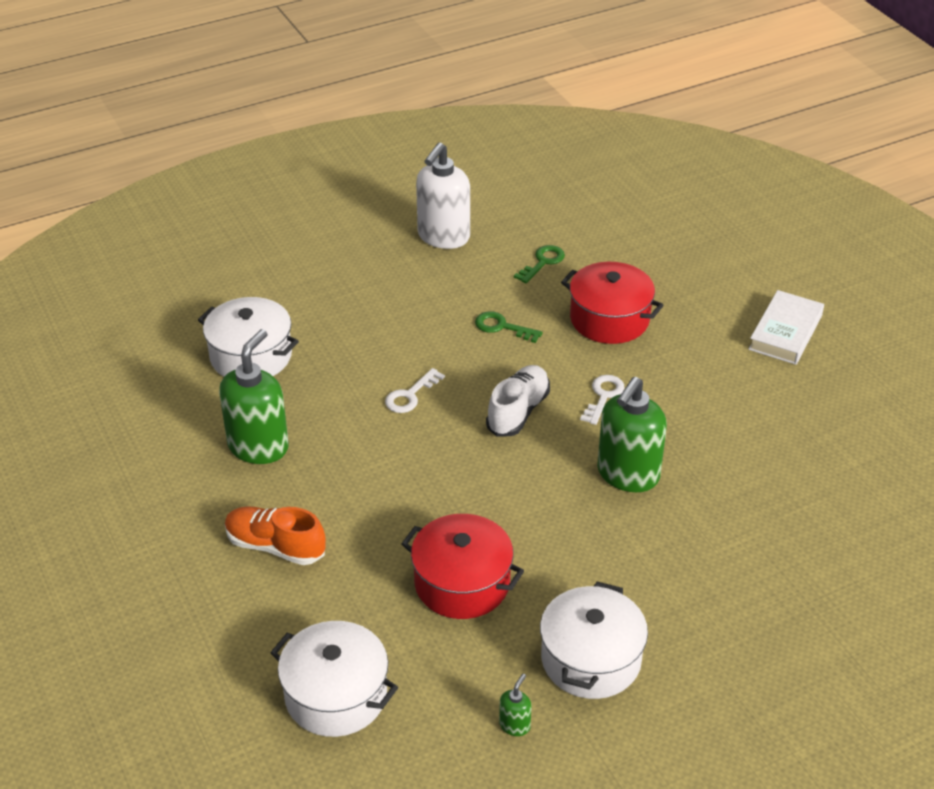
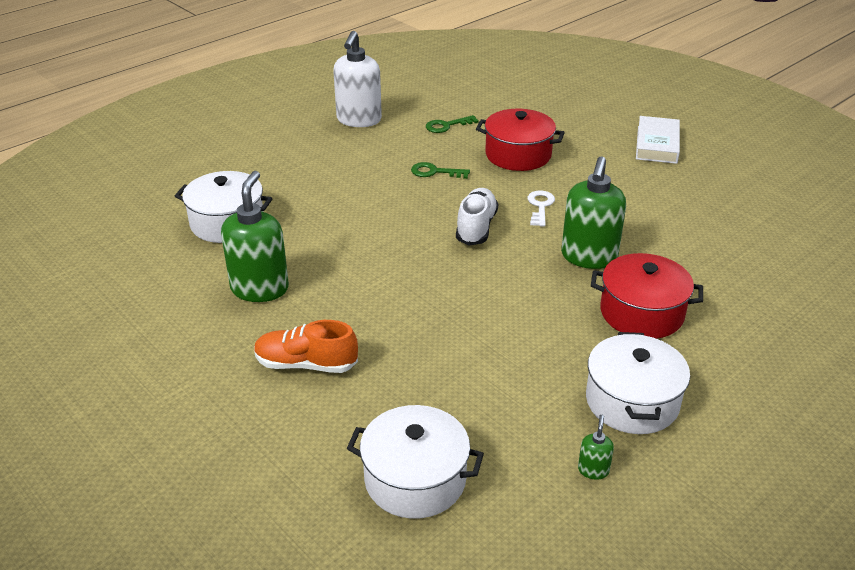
camera: 15 degrees left, 5 degrees down
(410, 395) = (379, 230): white key -> none
(462, 583) = (489, 362): red pot -> red pot (641, 313)
(543, 262) = (447, 126): green key -> green key turned 135 degrees counterclockwise

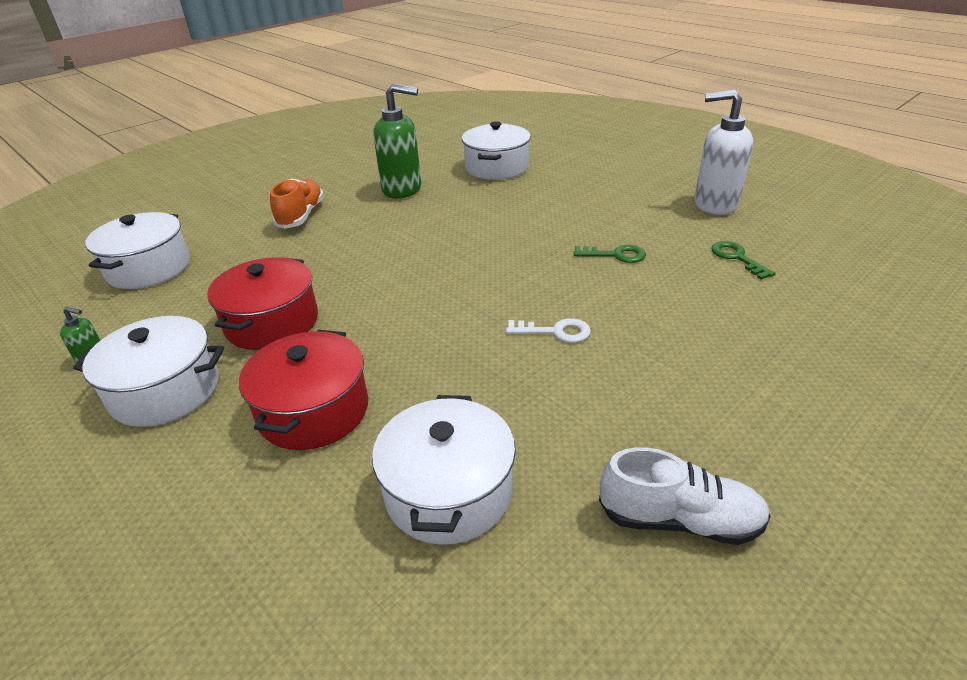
camera: 90 degrees right, 0 degrees up
(434, 172) = (616, 255): green key -> green key turned 90 degrees clockwise
(476, 227) = (501, 285): white shoe -> white shoe (679, 520)
(518, 155) = (686, 314): red pot -> red pot (272, 322)
(588, 257) = (439, 370): green soap dispenser -> none
(657, 144) = (804, 472): white book -> none
(700, 252) = (448, 491): none -> white pot

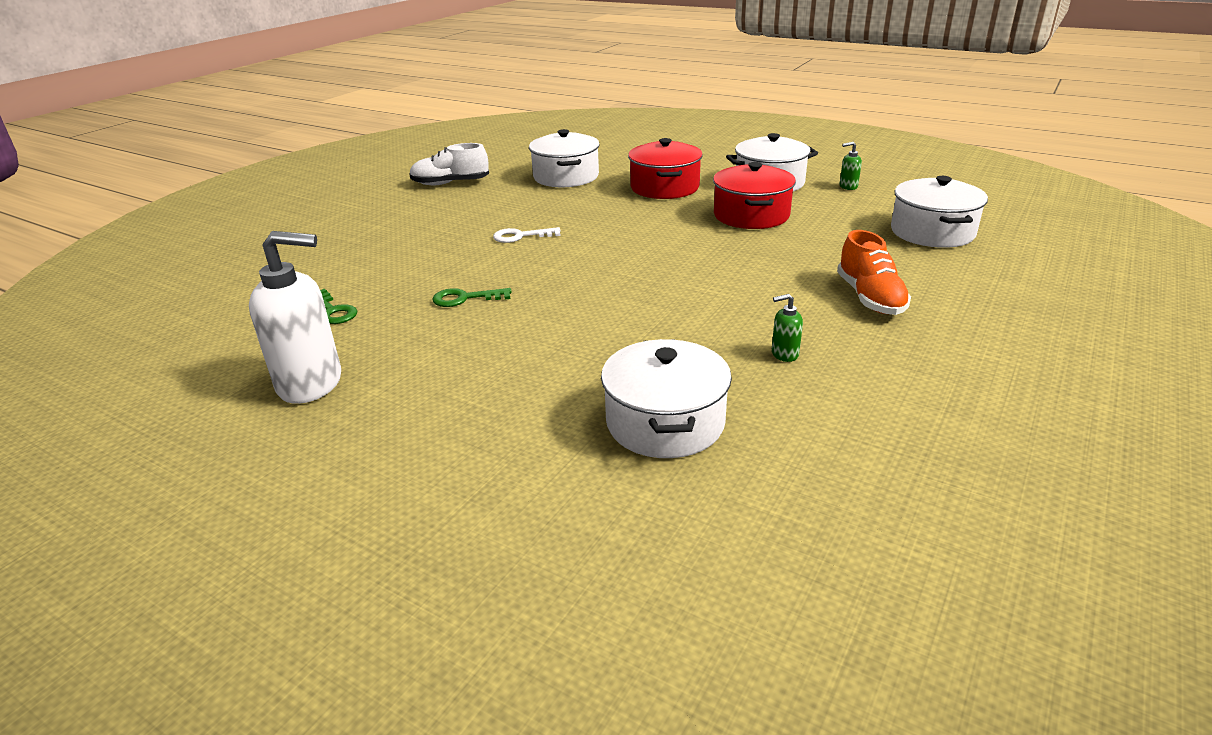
camera: 165 degrees right, 5 degrees down
(402, 189) = (784, 354): green soap dispenser -> green soap dispenser, size x0.43

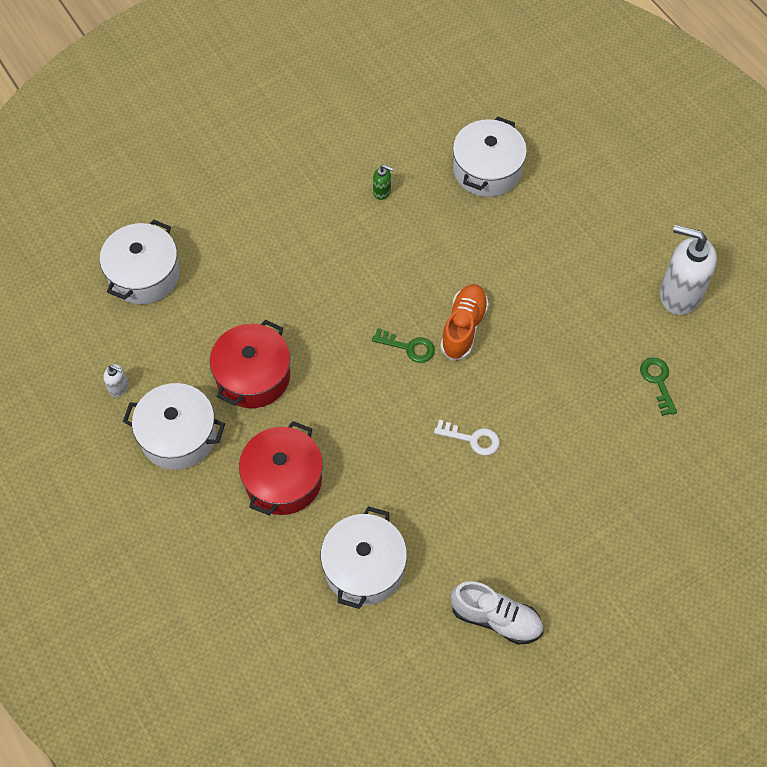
camera: 155 degrees left, 30 degrees up
(465, 298) = (555, 352): green key -> green key (409, 347)
(848, 187) = (119, 387): green soap dispenser -> white soap dispenser
(870, 298) = (279, 218): orange shoe -> orange shoe (463, 327)

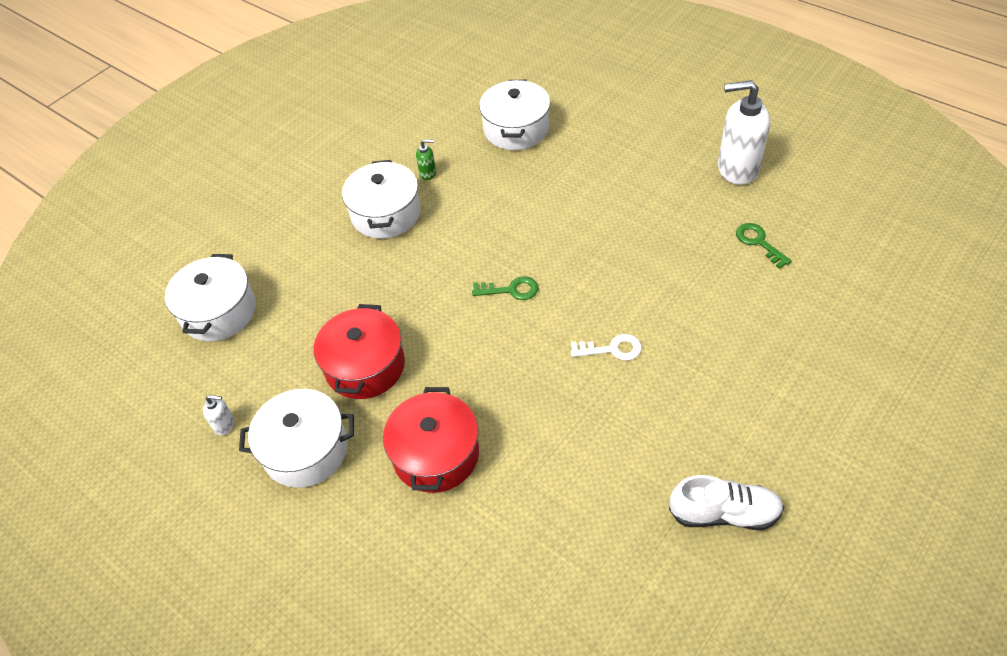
camera: 15 degrees left, 10 degrees down
(364, 567) = (560, 512): white pot -> white pot (386, 214)
(463, 327) = (555, 257): orange shoe -> none

